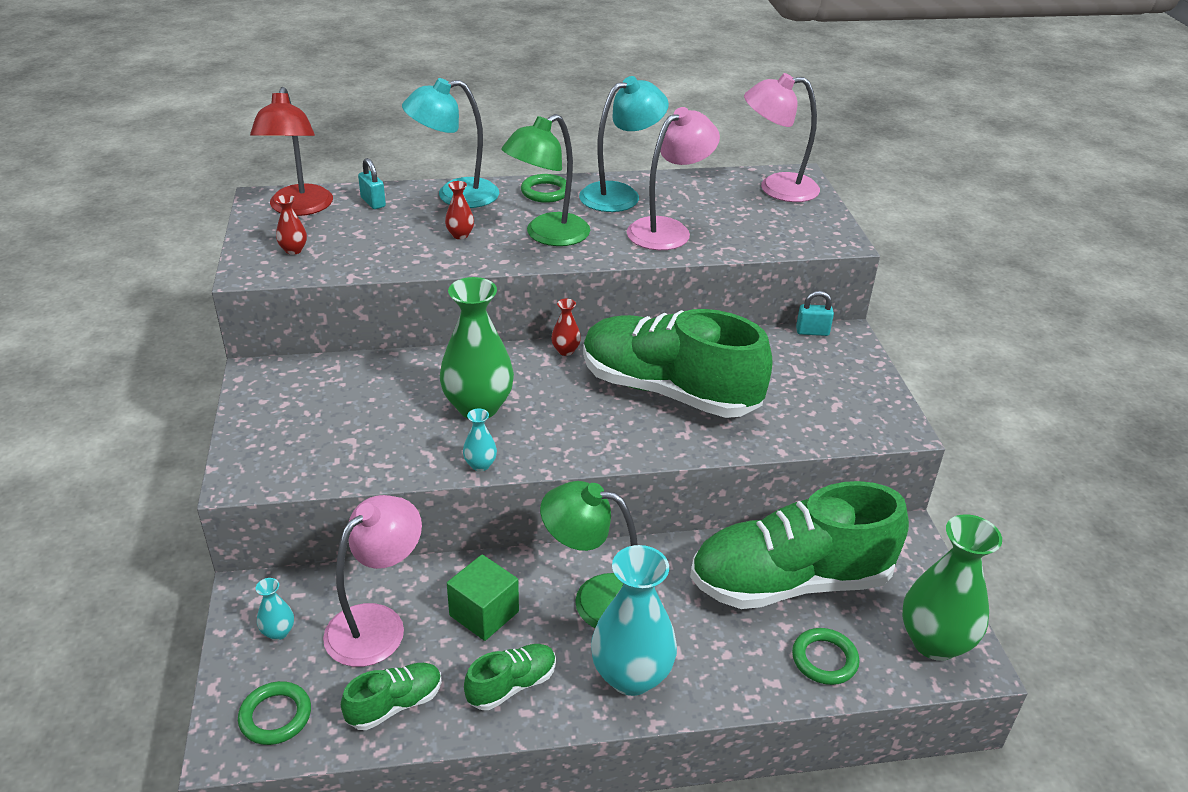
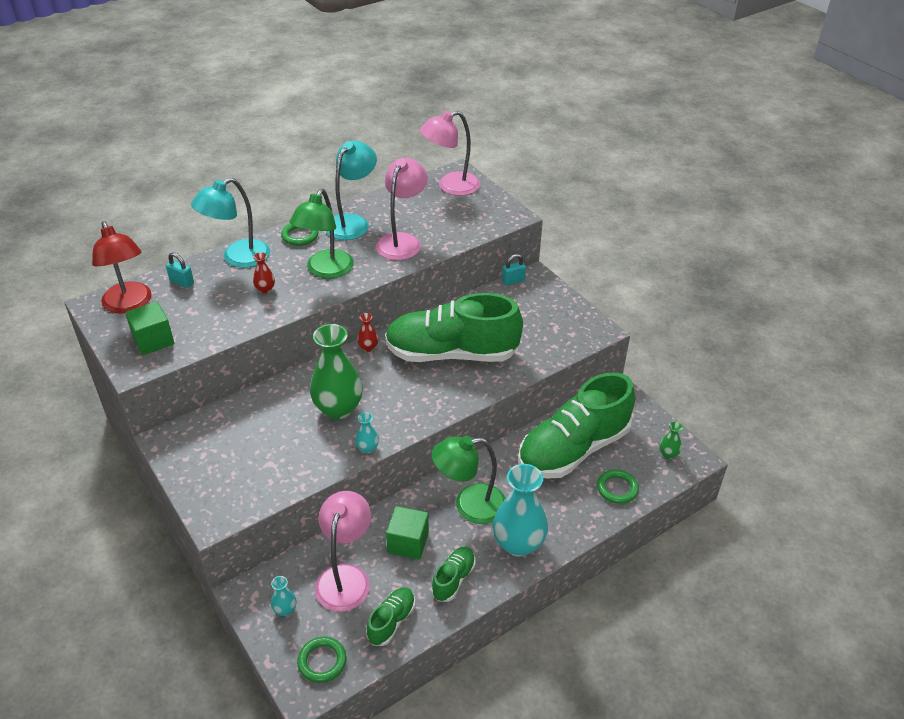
camera: 25 degrees left, 5 degrees up
(293, 250) = (153, 340): red vase -> green cube
(934, 642) = (668, 454): green vase -> green vase, size x0.44

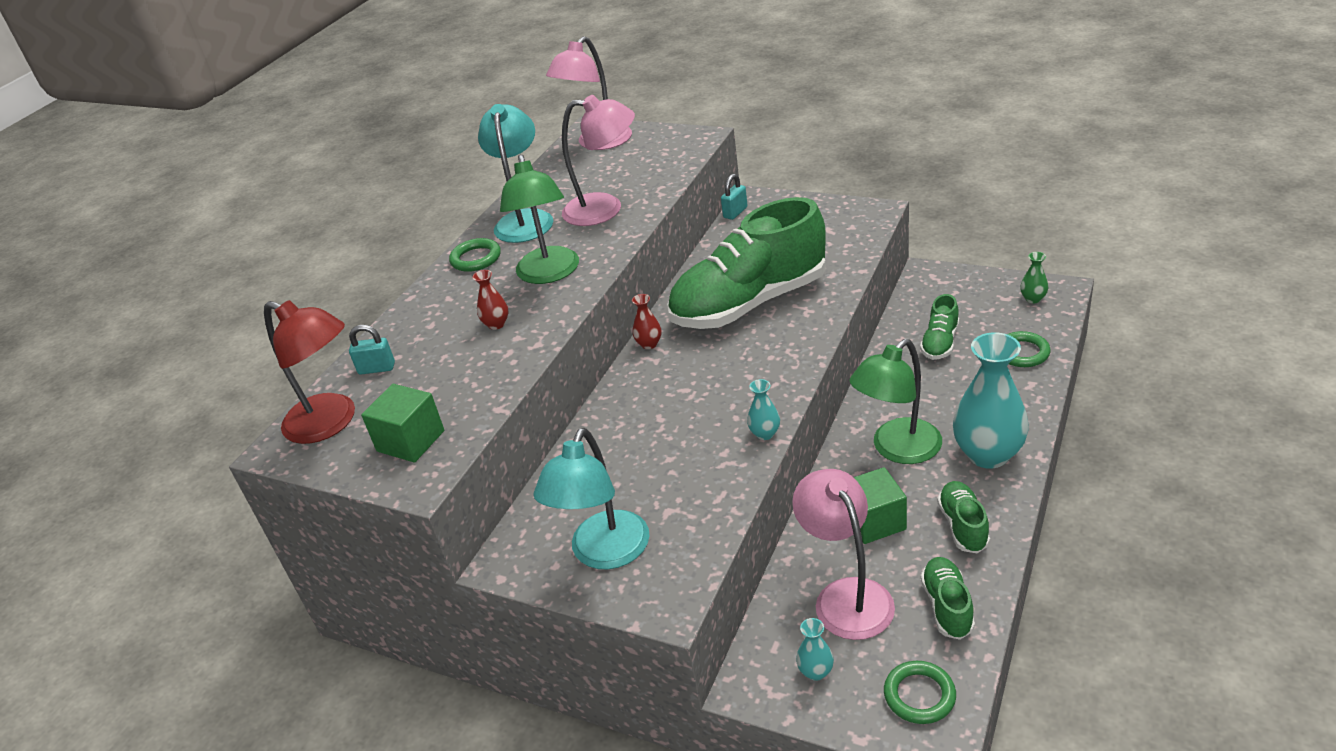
camera: 25 degrees left, 5 degrees down
(238, 258) = (422, 313): turquoise lamp -> turquoise lamp (604, 553)
(338, 409) = (685, 416): green vase -> none
(402, 241) = (605, 209): pink lamp -> pink lamp turned 105 degrees clockwise
(573, 449) = (940, 343): green shoe -> green shoe, size x0.43

